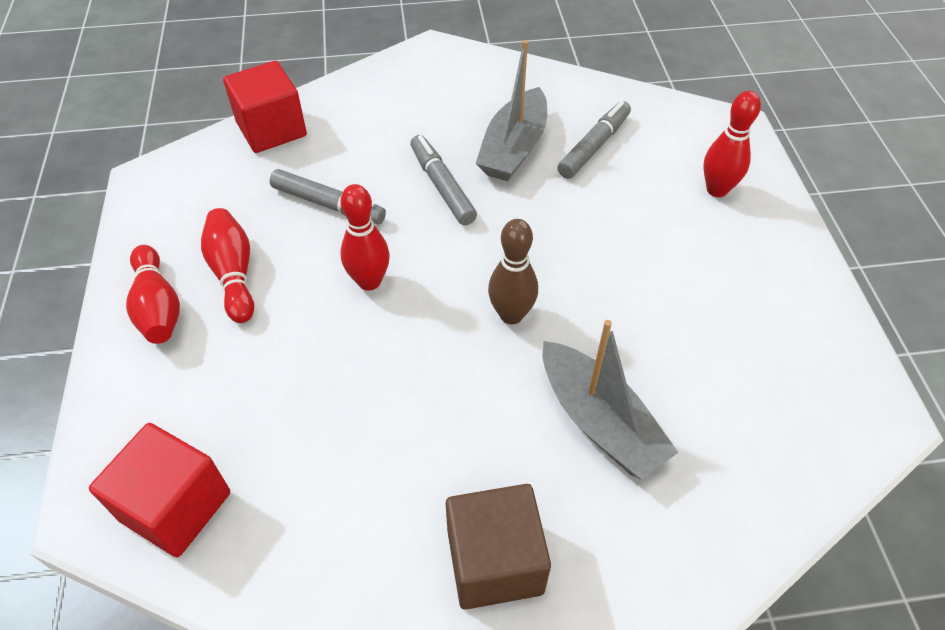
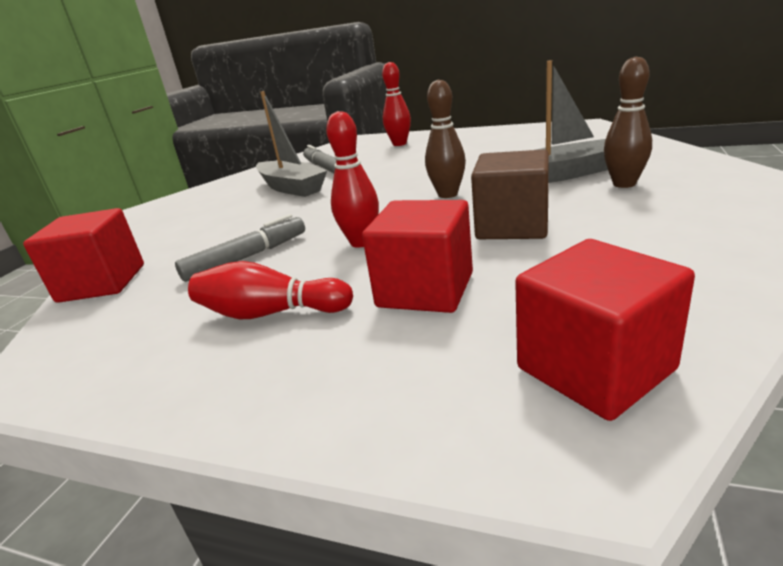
camera: 60 degrees left, 25 degrees down
(158, 307) = (259, 373): red bowling pin -> none
(279, 366) = (425, 290): none -> red cube
(442, 186) = (293, 211): grey marker -> none
(495, 561) = (679, 208): brown cube -> brown cube (512, 226)
(573, 498) = (624, 184): none -> brown bowling pin

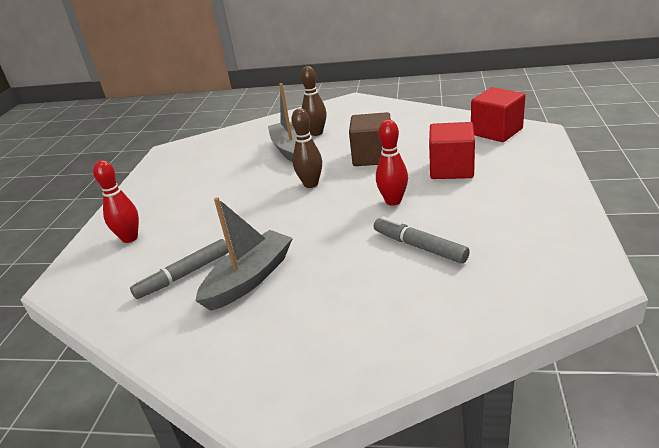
camera: 100 degrees left, 5 degrees up
(102, 283) = (478, 319): red cube -> none
(271, 313) = (490, 208): red bowling pin -> none

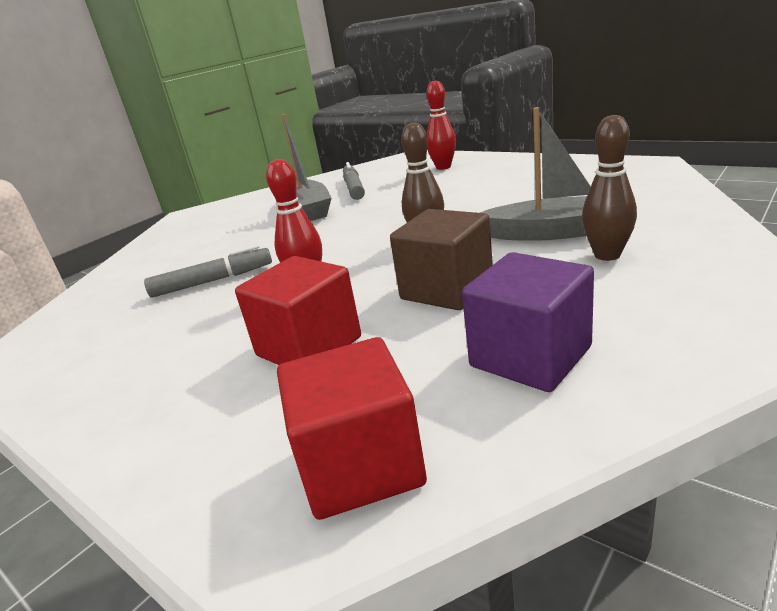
camera: 120 degrees right, 5 degrees down
(413, 126) = (530, 357): none -> purple cube

